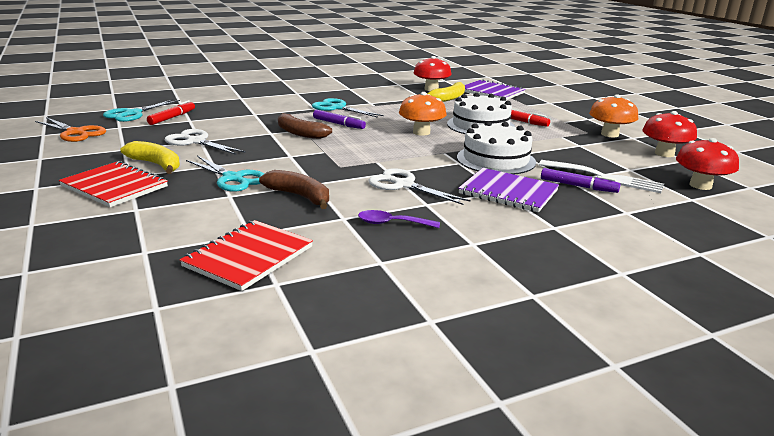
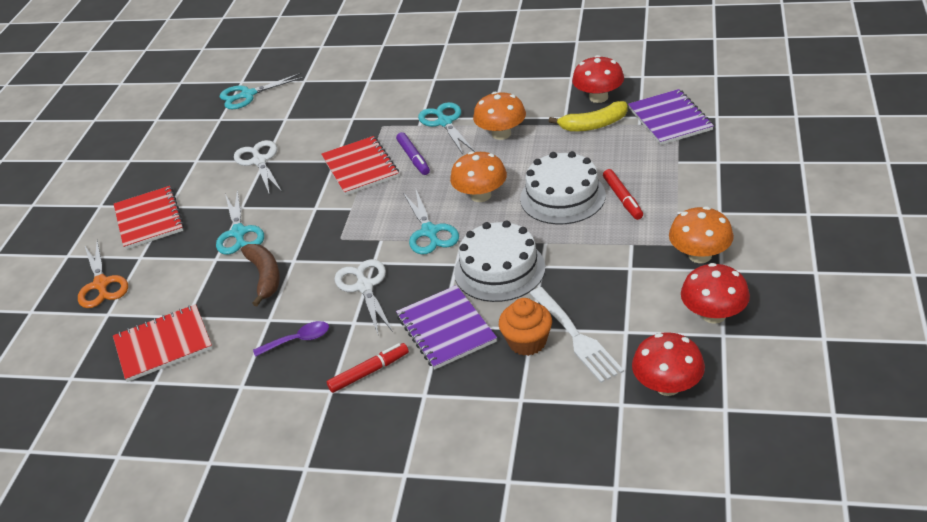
camera: 40 degrees right, 15 degrees up
(76, 133) = (181, 122): orange scissors -> orange scissors (101, 284)
(156, 164) = (201, 193): yellow banana -> none
(172, 117) = (274, 110): red marker -> red marker (368, 372)
(300, 133) = (360, 167): brown banana -> red notebook
(389, 108) = (501, 134): none -> orange mushroom
(392, 223) = (298, 340): purple spoon -> purple spoon turned 120 degrees clockwise
(411, 152) = (429, 232): none -> turquoise scissors
(578, 186) = (527, 342): purple marker -> orange cupcake

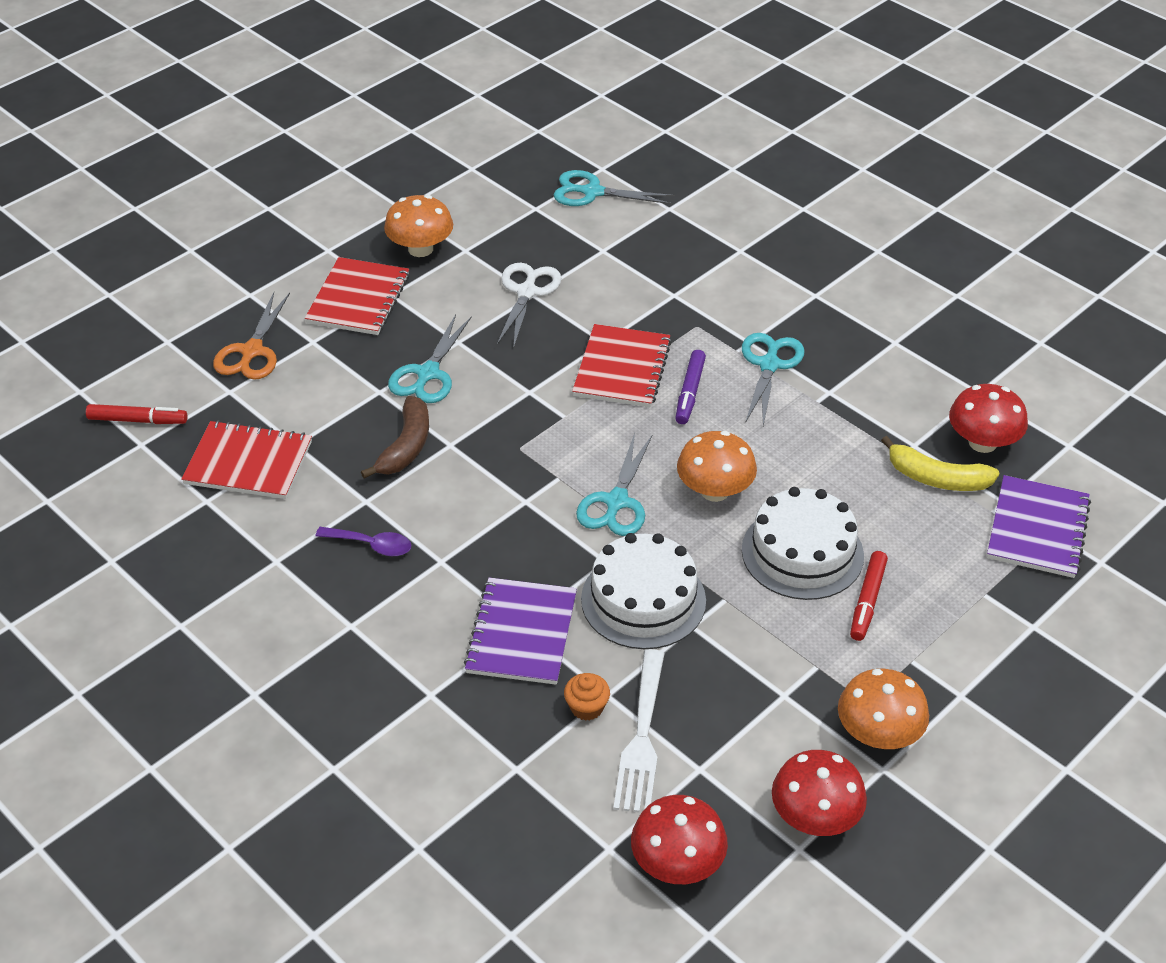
camera: 30 degrees right, 5 degrees up
(365, 286) = (490, 525): white scissors -> none
(368, 372) = (403, 630): red marker -> red marker (137, 420)
(501, 134) = (817, 422): orange mushroom -> orange mushroom (420, 249)
(527, 342) = (587, 707): orange cupcake -> orange cupcake, size x0.65

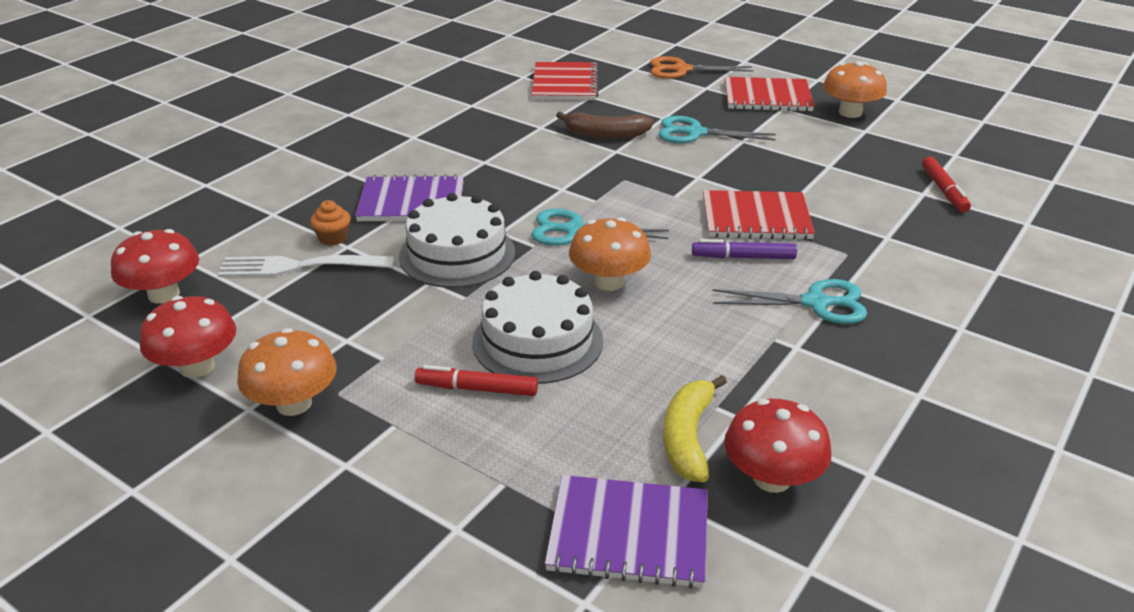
camera: 80 degrees right, 10 degrees down
(137, 420) = (592, 47): red marker -> red marker (943, 190)
(371, 545) = (494, 134): purple spoon -> none
(527, 292) = (830, 163): white scissors -> none
(592, 192) = (1009, 180): turquoise scissors -> none

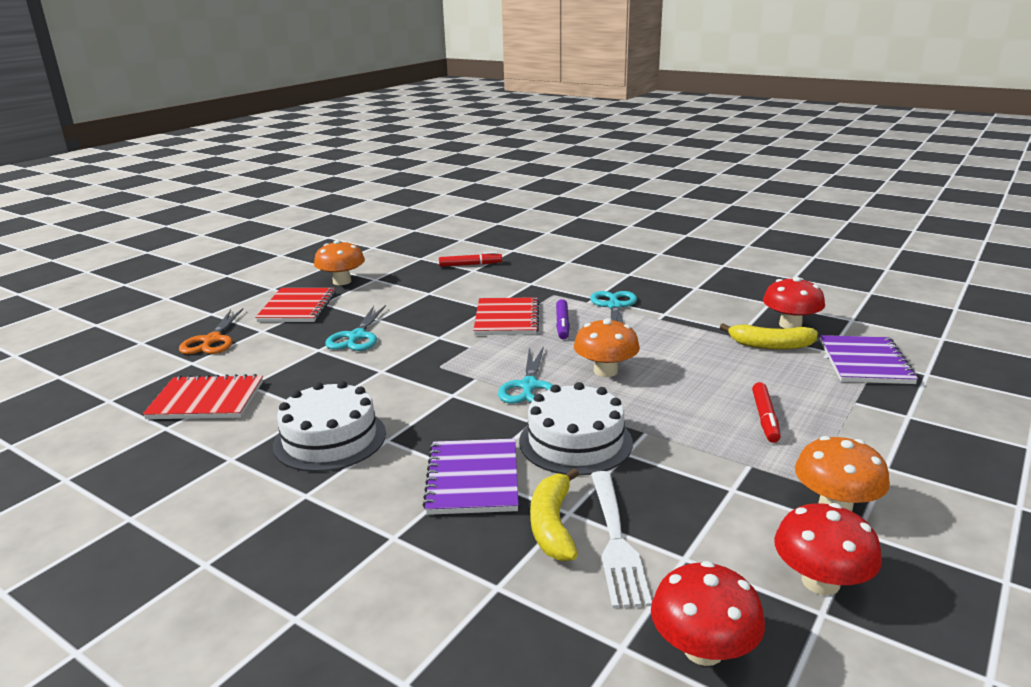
camera: 90 degrees left, 10 degrees down
(333, 238) = (553, 525): orange cupcake -> yellow banana
(537, 341) = (694, 396): white cake -> white cake (330, 439)
(605, 134) = (344, 376): brown banana -> none

